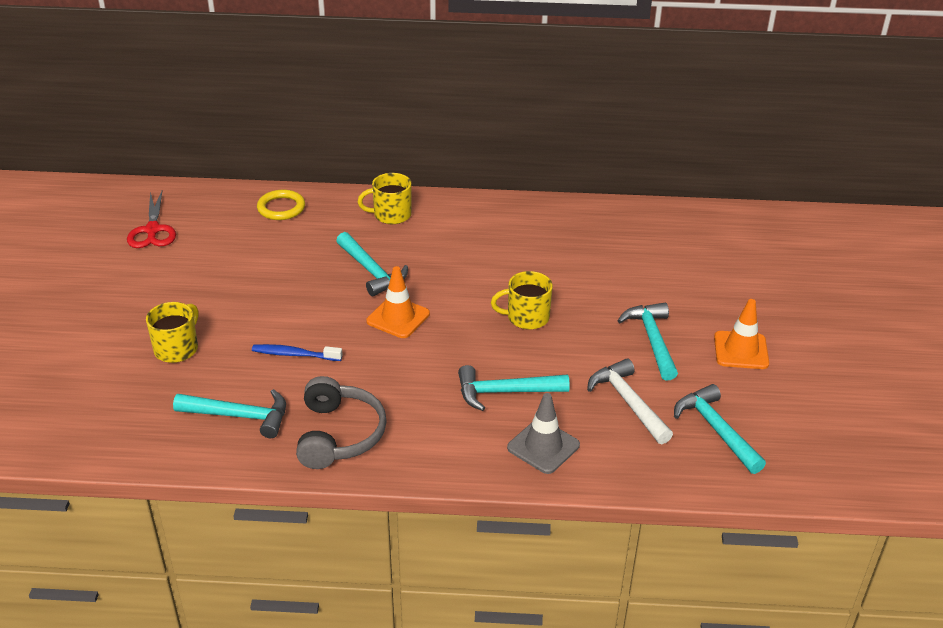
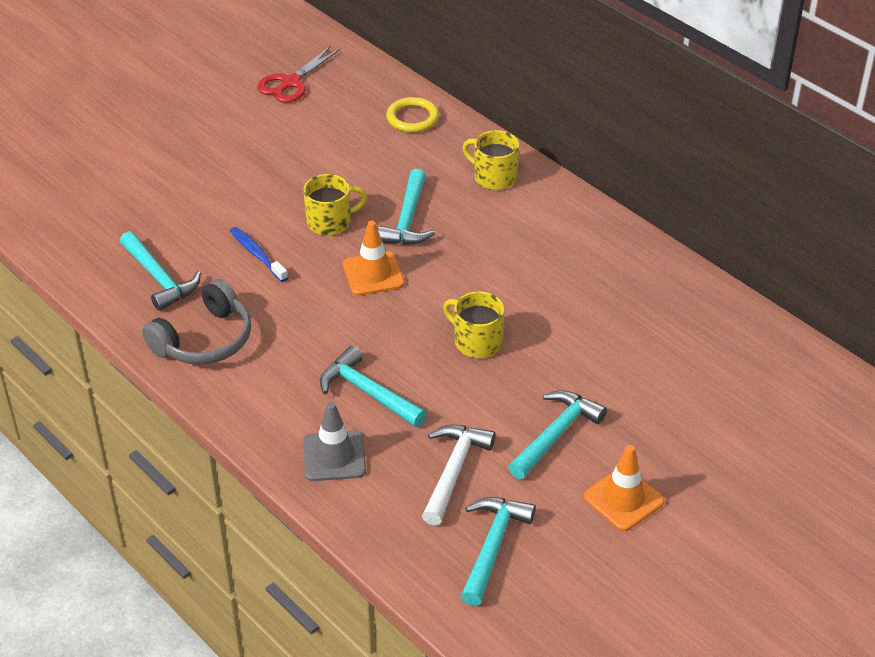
camera: 45 degrees right, 5 degrees up
(177, 348) = (185, 196): yellow mug -> yellow mug (330, 222)

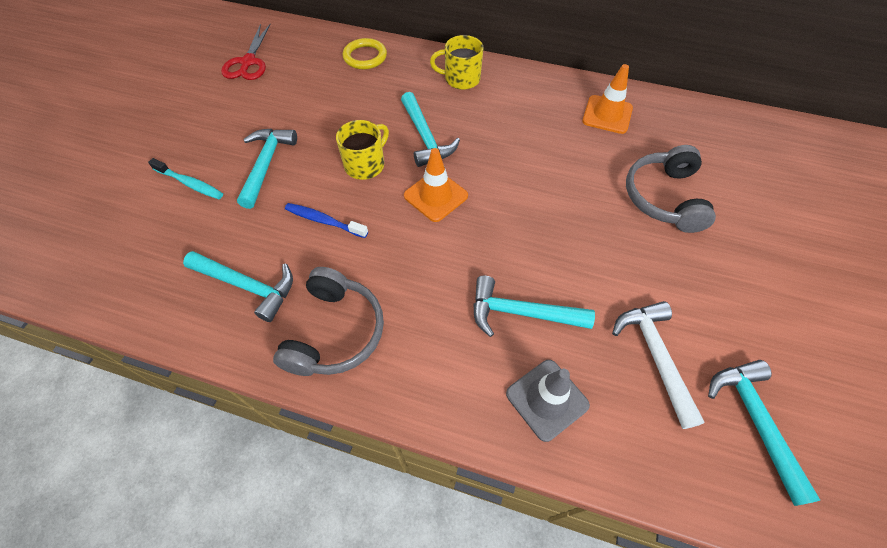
camera: 30 degrees left, 15 degrees up
(165, 178) = (190, 183): none -> turquoise toothbrush
(476, 342) = (565, 220): yellow mug -> none
(555, 435) = (695, 276): turquoise hammer -> turquoise hammer (266, 165)
(595, 364) = (664, 198): none -> grey headphones
(623, 499) = (797, 310): orange traffic cone -> orange traffic cone (607, 115)

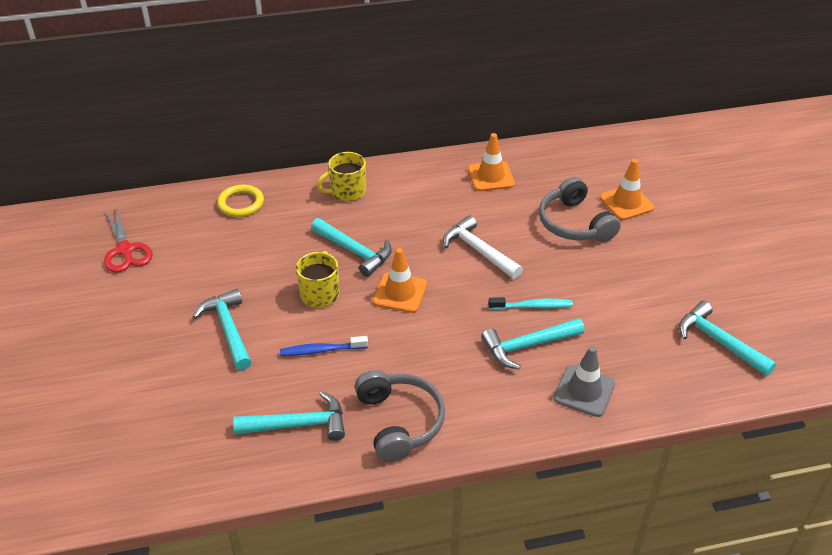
camera: 30 degrees left, 15 degrees down
(190, 183) = (169, 373): turquoise toothbrush -> turquoise toothbrush (532, 306)
(655, 357) = (636, 332): white hammer -> white hammer (479, 251)
(739, 198) = (626, 203): none -> orange traffic cone

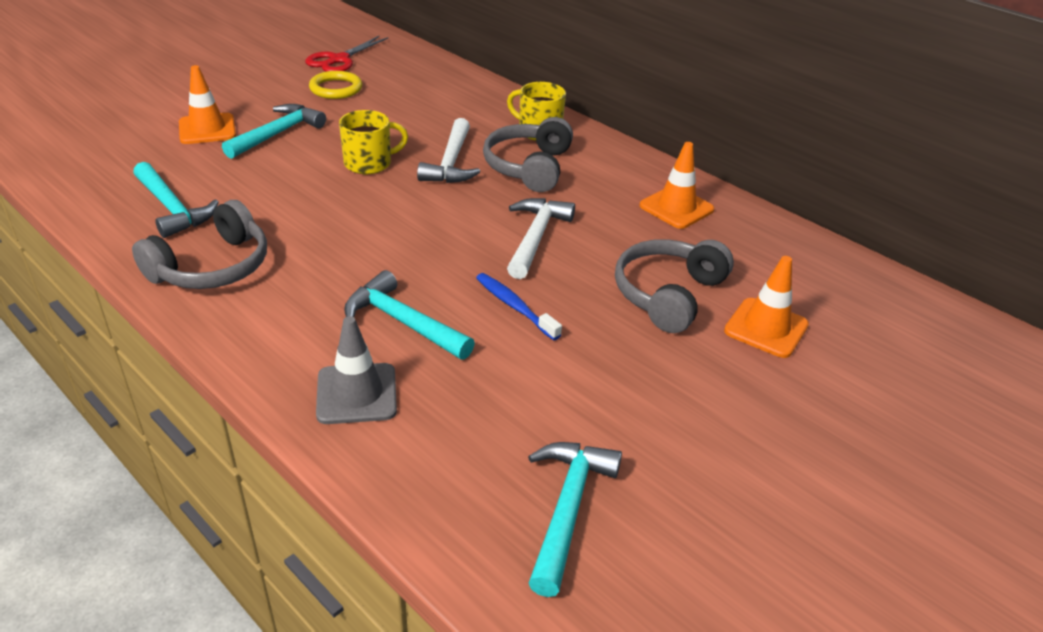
camera: 55 degrees right, 5 degrees down
(241, 203) = (456, 87): yellow ring -> yellow ring (336, 88)
(321, 350) = (286, 189): blue toothbrush -> blue toothbrush (514, 306)
(354, 251) = (451, 162): turquoise hammer -> white hammer
(391, 217) = (529, 167): none -> grey headphones
(400, 293) = (413, 208): orange traffic cone -> orange traffic cone (207, 129)
(532, 306) = (477, 305): turquoise toothbrush -> none

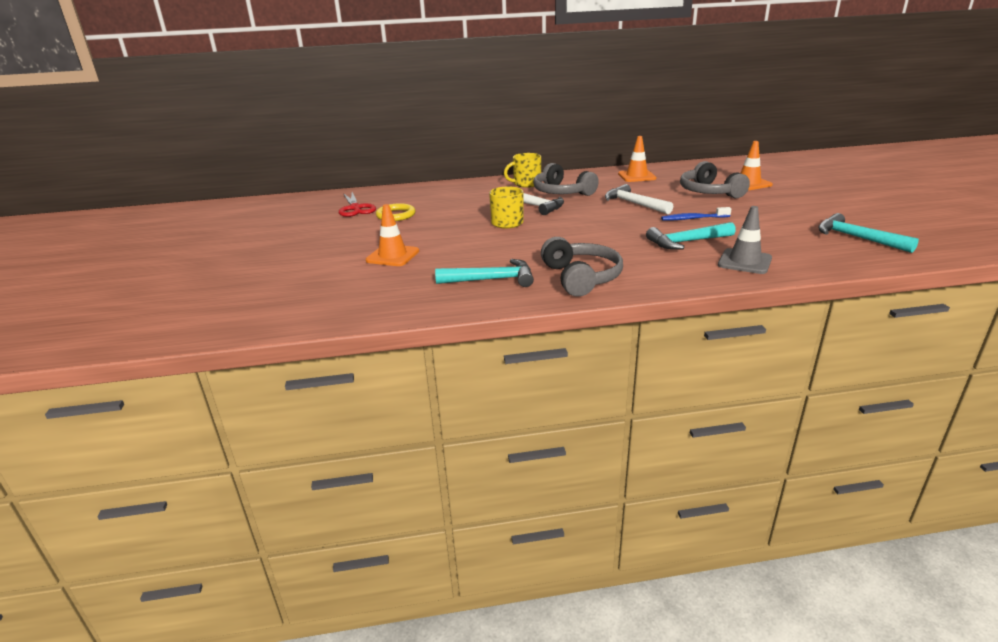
camera: 50 degrees left, 10 degrees down
(277, 134) = (433, 238): turquoise hammer -> none

